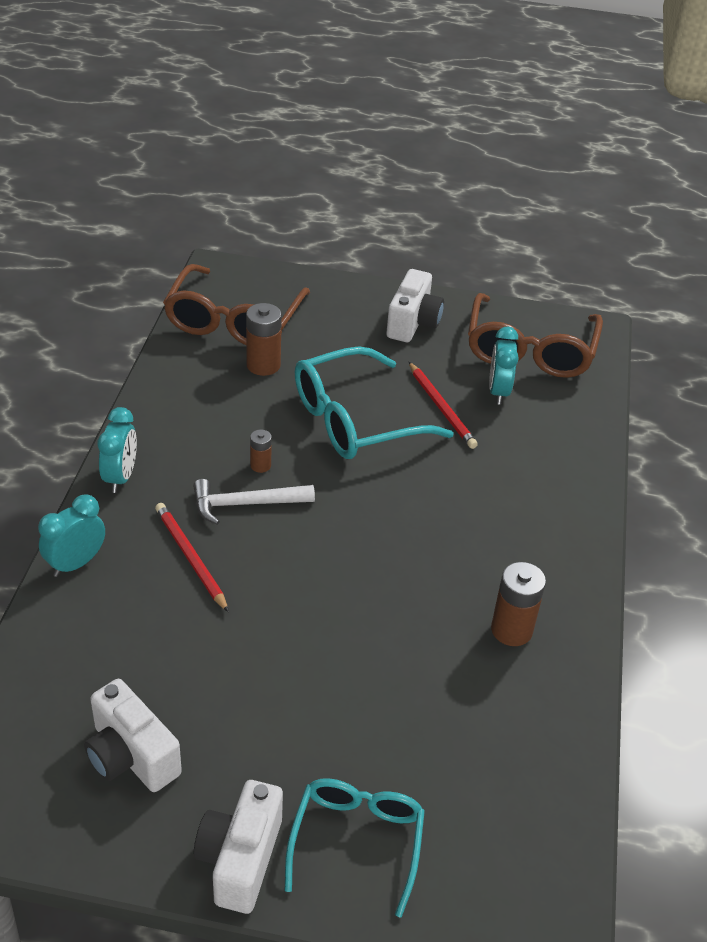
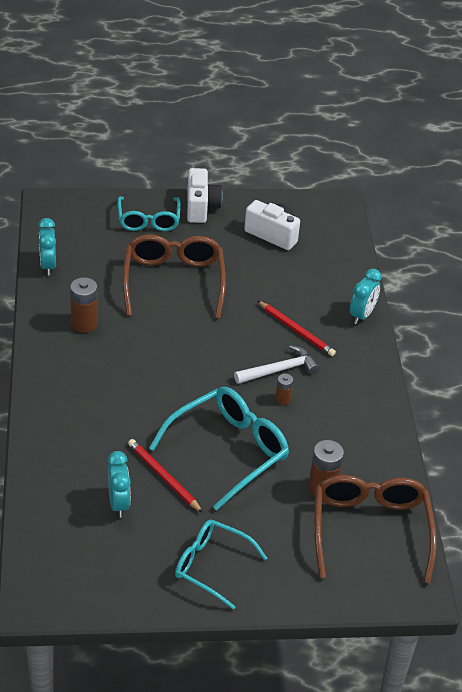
camera: 165 degrees right, 0 degrees up
(120, 477) = (372, 372): turquoise clock -> turquoise clock (48, 265)
(413, 323) = (211, 566): white camera -> turquoise glasses
(530, 350) = (96, 557): brown glasses -> brown glasses (173, 281)

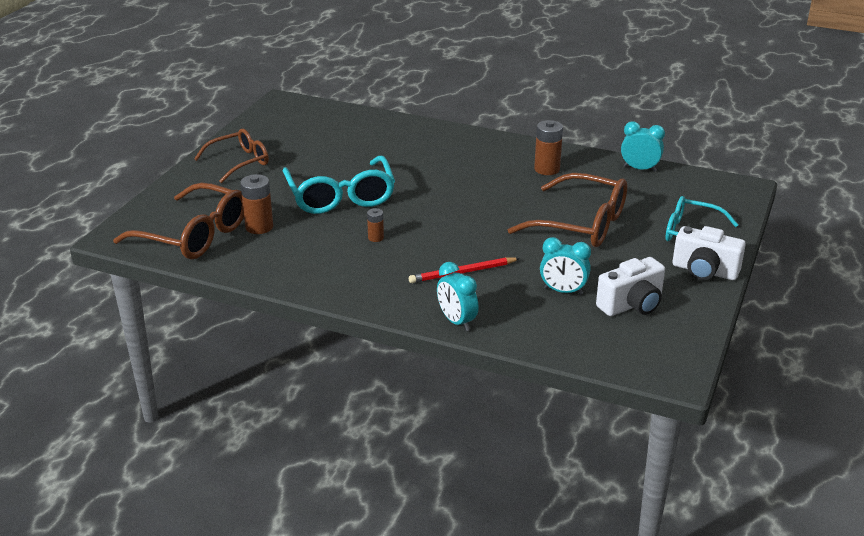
camera: 120 degrees right, 10 degrees down
(118, 503) = (333, 142): turquoise clock -> turquoise clock (563, 291)
(163, 477) = (341, 164): red pencil -> none
(211, 566) = (239, 162): turquoise glasses -> brown glasses
(279, 370) = (414, 247): white hammer -> none

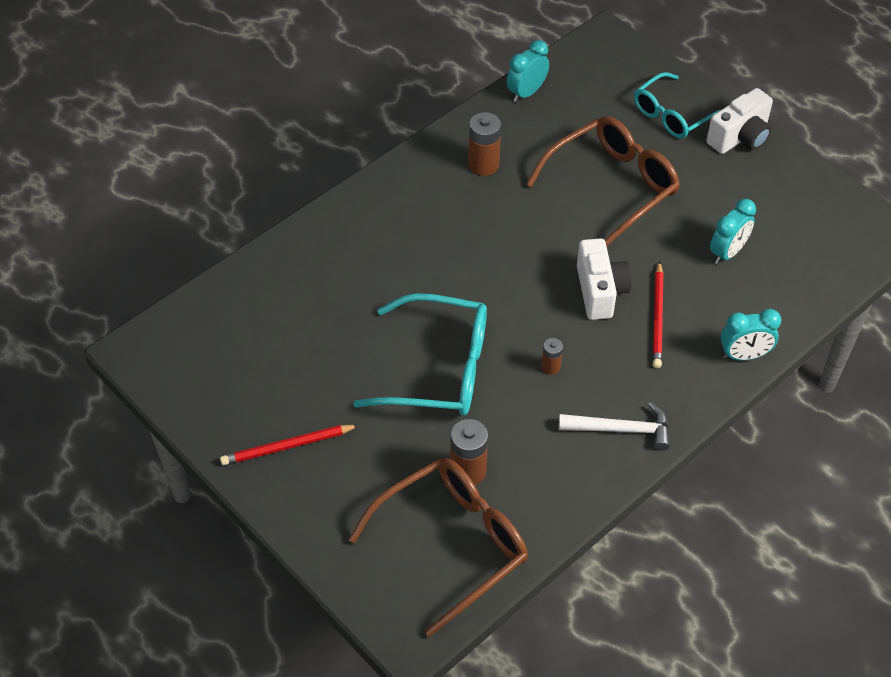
camera: 65 degrees left, 20 degrees up
(239, 162) = (287, 446): brown glasses -> red pencil
(337, 280) = (621, 430): none -> white hammer
(632, 305) = (772, 213): white camera -> white camera (600, 291)

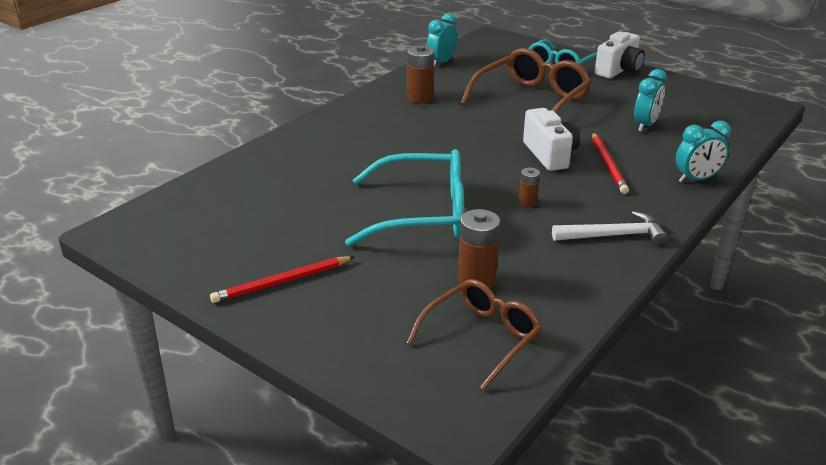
camera: 10 degrees left, 20 degrees down
(452, 543) = (481, 338): brown glasses -> brown glasses, size x0.65

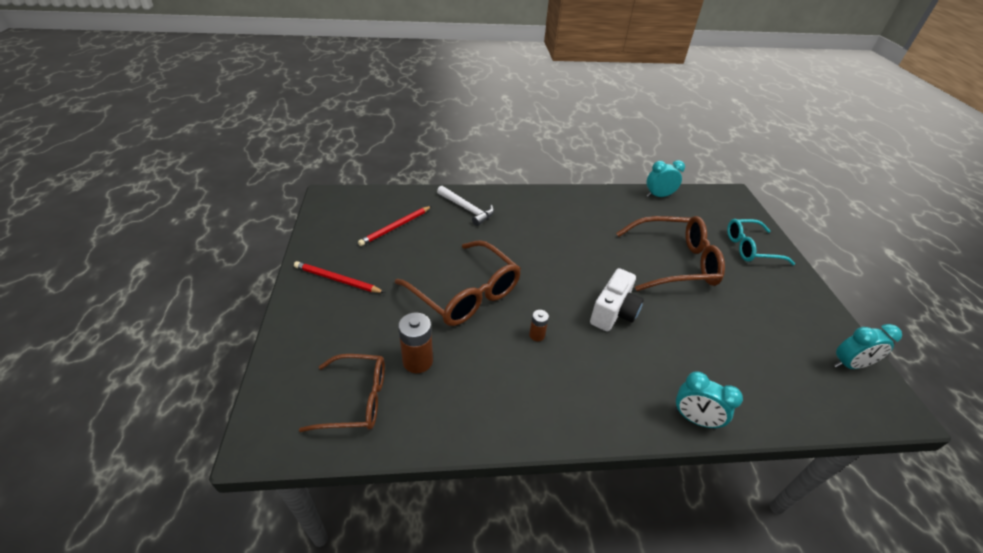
camera: 45 degrees right, 10 degrees up
(420, 98) = (599, 214): brown battery -> none
(422, 213) = (465, 293): turquoise glasses -> brown glasses
(608, 165) = (643, 352): red pencil -> red pencil (395, 227)
(614, 235) = (548, 407): white hammer -> white hammer (467, 209)
(619, 70) = (795, 282): white camera -> none
(645, 125) = (733, 343): turquoise clock -> turquoise clock (849, 365)

